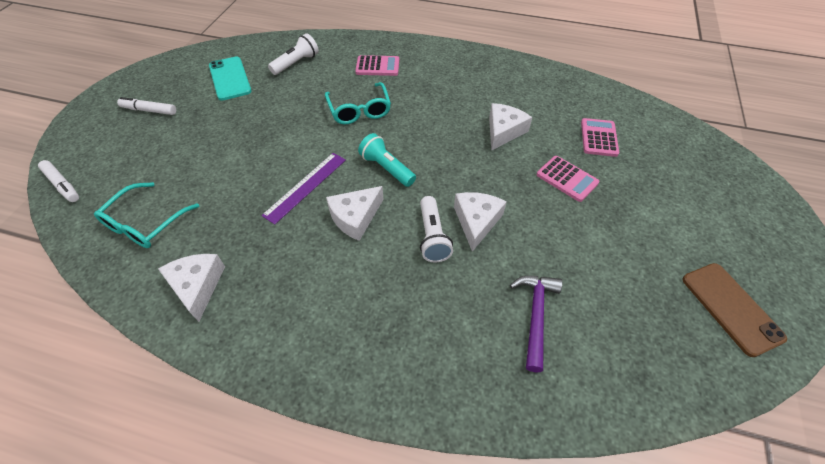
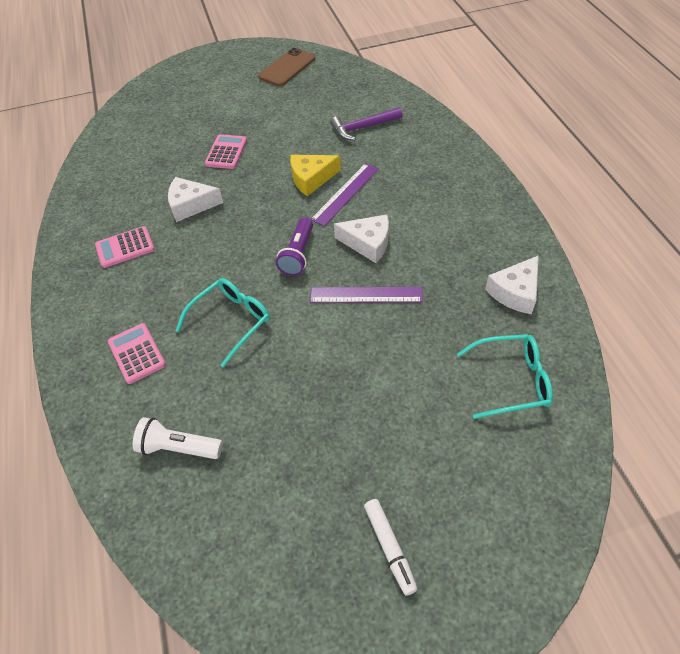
camera: 120 degrees left, 0 degrees up
(62, 185) = (558, 512): white marker -> none
(230, 78) = (261, 504): turquoise phone -> none
(387, 168) = (298, 254): turquoise flashlight -> purple flashlight
(432, 236) = (345, 194): white flashlight -> purple ruler
(476, 222) = (311, 179): white cheese -> yellow cheese
(599, 138) = (161, 151): pink calculator -> pink calculator (125, 247)

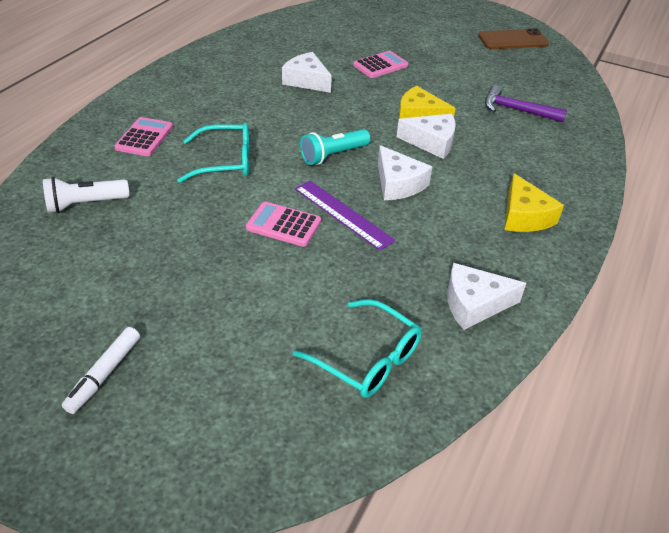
camera: 40 degrees right, 10 degrees down
(125, 247) = (229, 78): pink calculator -> pink calculator (283, 225)
(178, 447) = (85, 204): white flashlight -> white flashlight turned 75 degrees counterclockwise
(298, 254) = (333, 155): purple flashlight -> turquoise flashlight
(345, 194) = (431, 142): purple ruler -> white cheese
(465, 208) = (524, 216): none -> yellow cheese

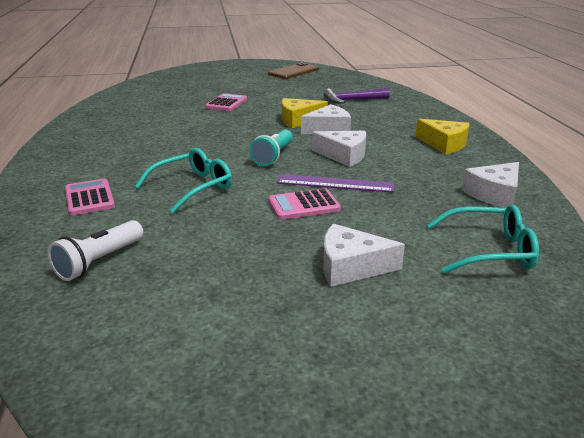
camera: 35 degrees left, 15 degrees down
(104, 374) = (321, 368): white marker -> none
(307, 81) = (183, 125): white cheese -> white cheese (351, 266)

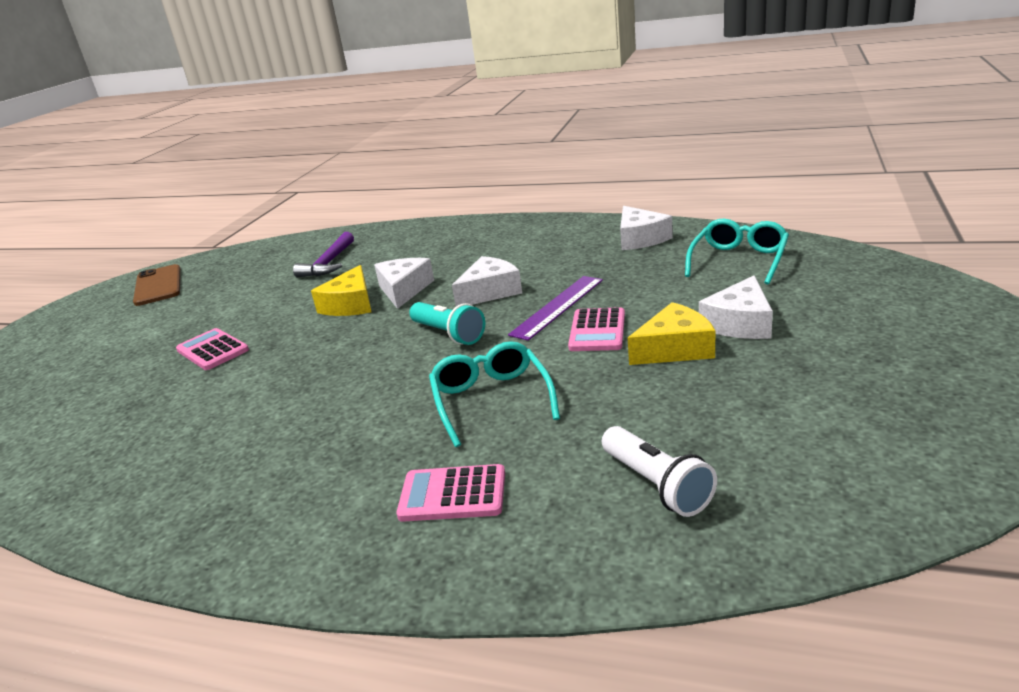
camera: 60 degrees left, 0 degrees up
(444, 144) = (513, 238): yellow cheese -> yellow cheese (675, 349)

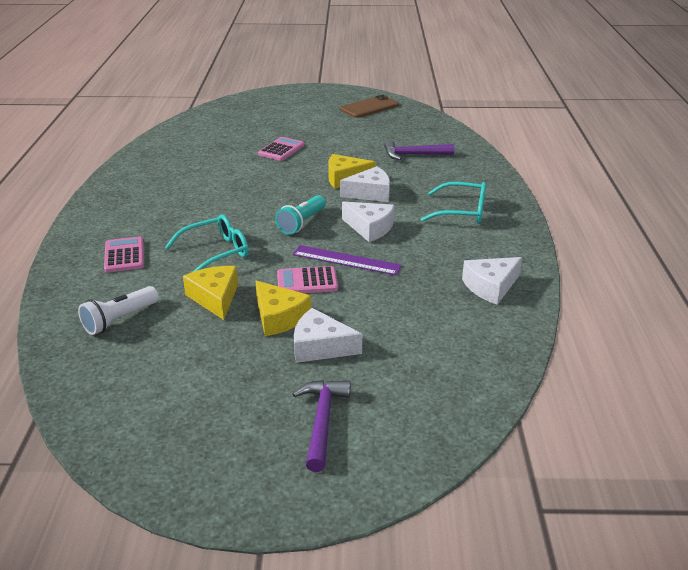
camera: 70 degrees right, 5 degrees up
(617, 397) = (215, 298): none -> yellow cheese
(739, 260) = (448, 345): turquoise glasses -> turquoise glasses (462, 212)
(877, 323) = (322, 421): none -> purple hammer

